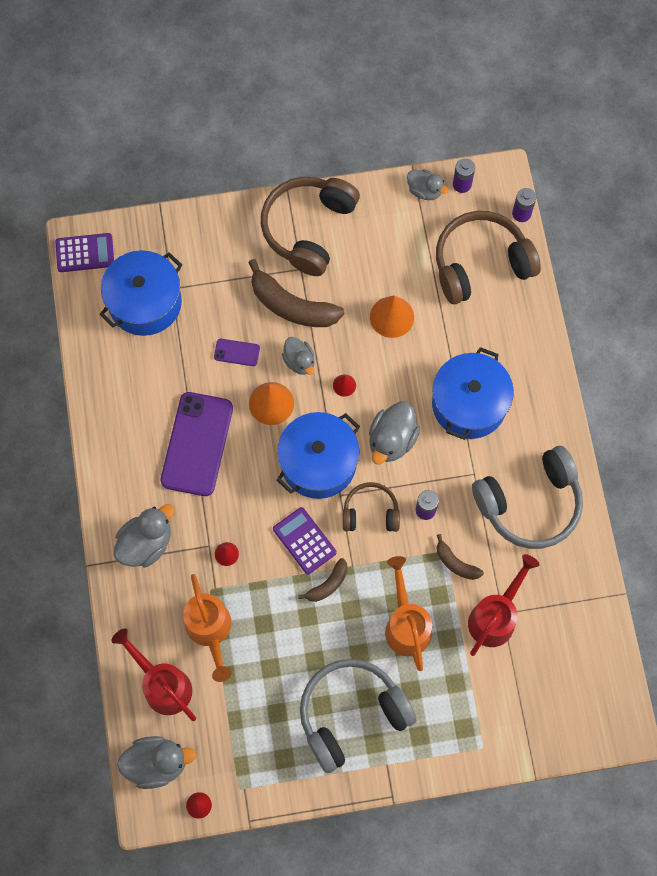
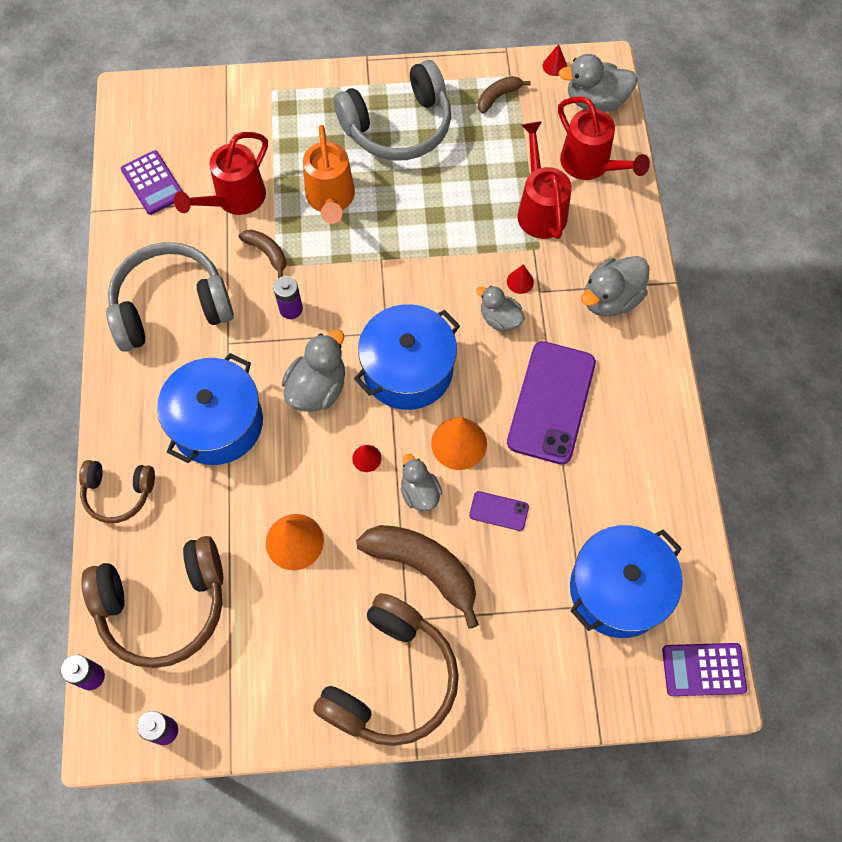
camera: 175 degrees left, 5 degrees down
(210, 631) = (540, 209): orange watering can -> red watering can
(304, 541) = (432, 288): purple calculator -> purple calculator (153, 183)
(328, 584) = (410, 243): brown banana -> brown banana (498, 97)
(370, 512) = (353, 311): brown headphones -> brown headphones (118, 493)
(424, 191) = (219, 725): grey duck -> grey duck (500, 319)

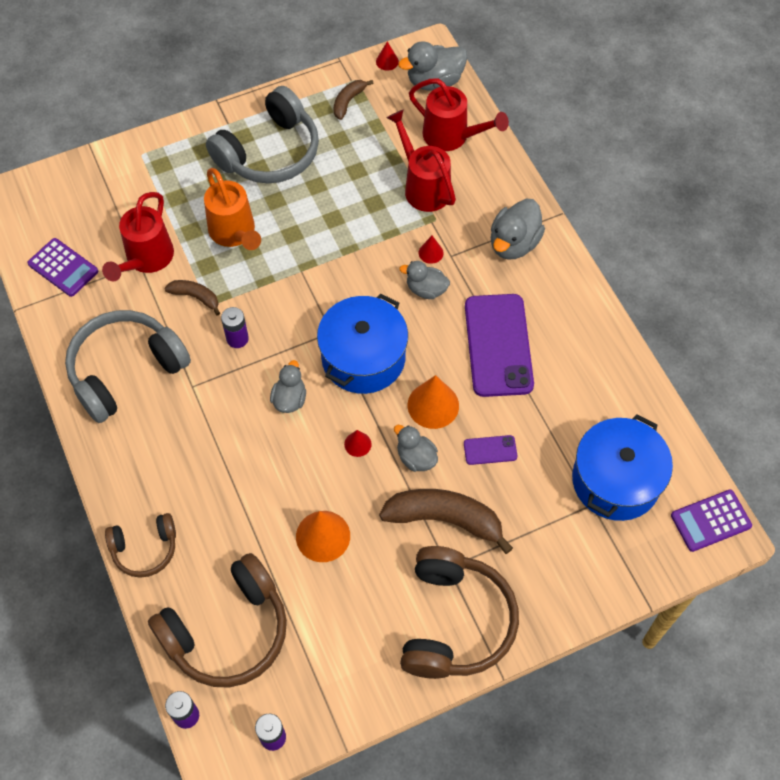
camera: 20 degrees left, 5 degrees down
(217, 423) = (211, 458): blue pot -> none
(317, 388) = (289, 399): grey duck -> grey duck, size x0.65

